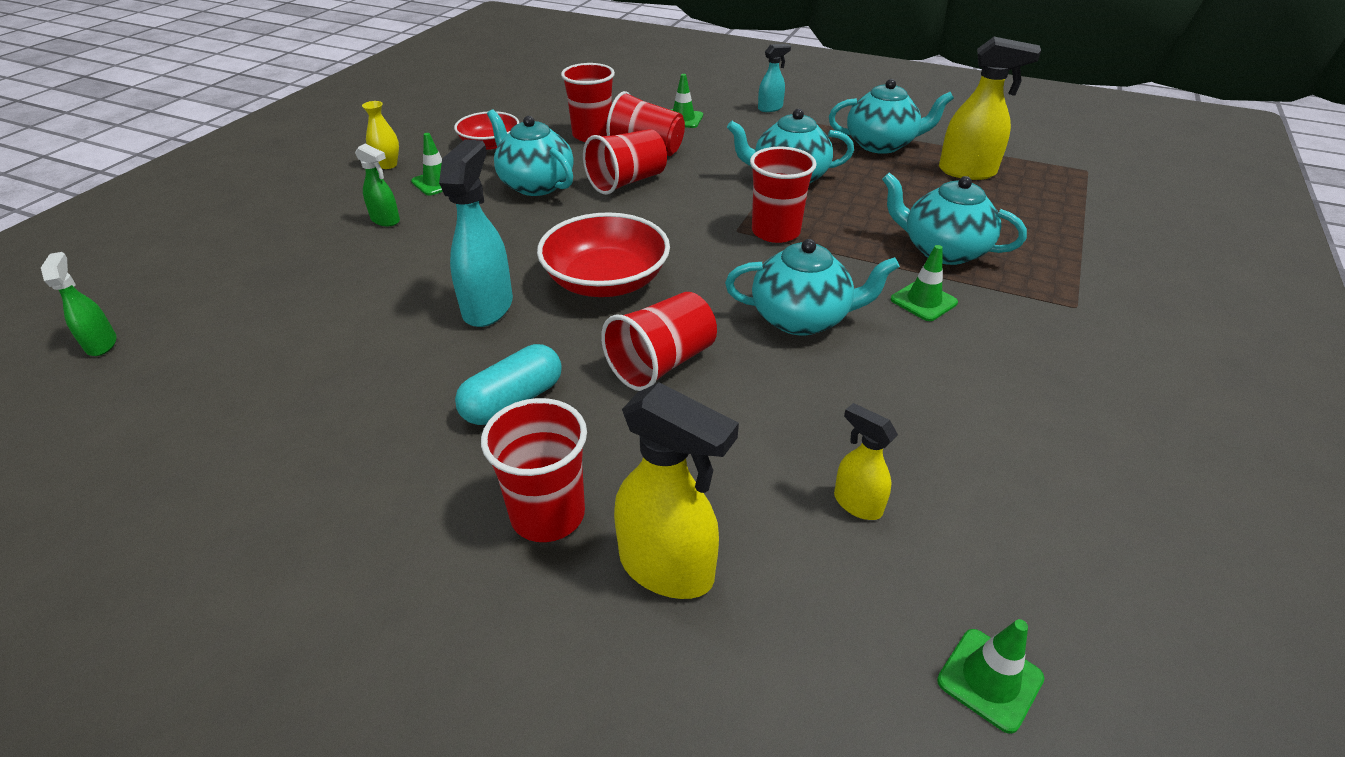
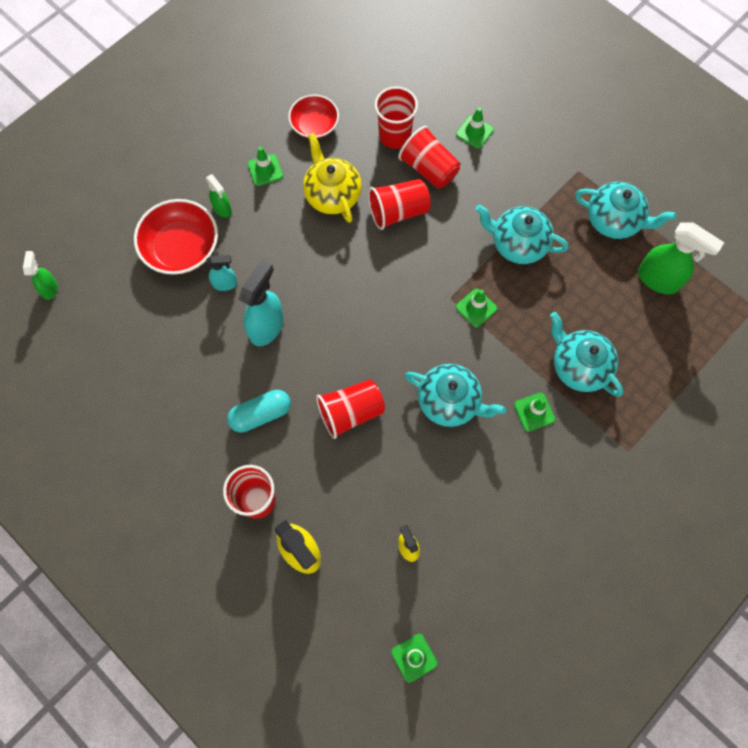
camera: 20 degrees right, 30 degrees up
(388, 165) = (235, 134): yellow vase -> none
(535, 184) = (332, 195): turquoise teapot -> yellow teapot
(606, 281) = (345, 324): red bowl -> red bowl (181, 248)
(770, 108) = (553, 136): turquoise spray bottle -> turquoise spray bottle (225, 284)
(775, 232) = (476, 308): red cup -> green traffic cone
(968, 172) = (658, 280): yellow spray bottle -> green spray bottle

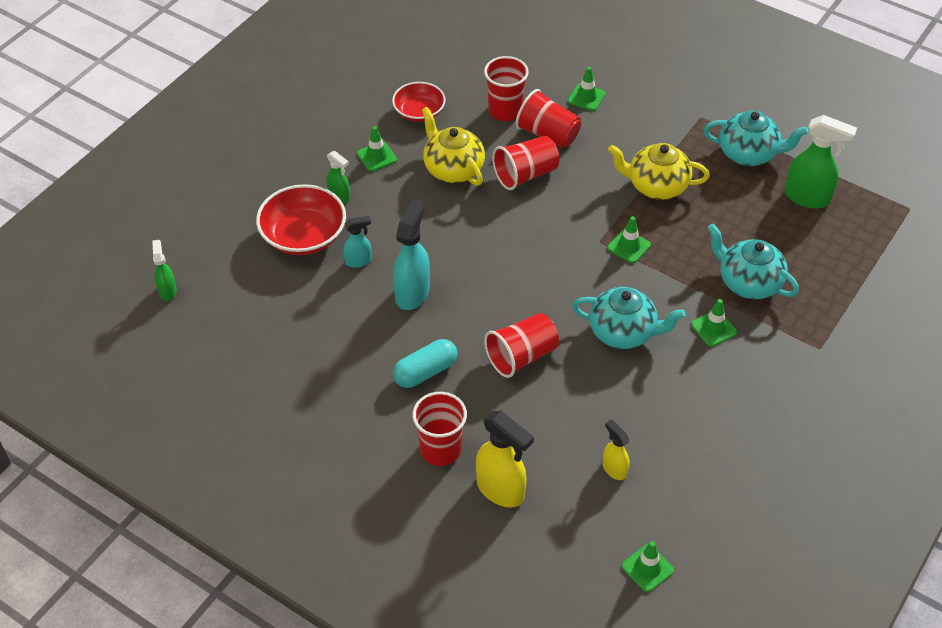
camera: 10 degrees left, 20 degrees down
(518, 244) = (656, 186): turquoise teapot -> yellow teapot

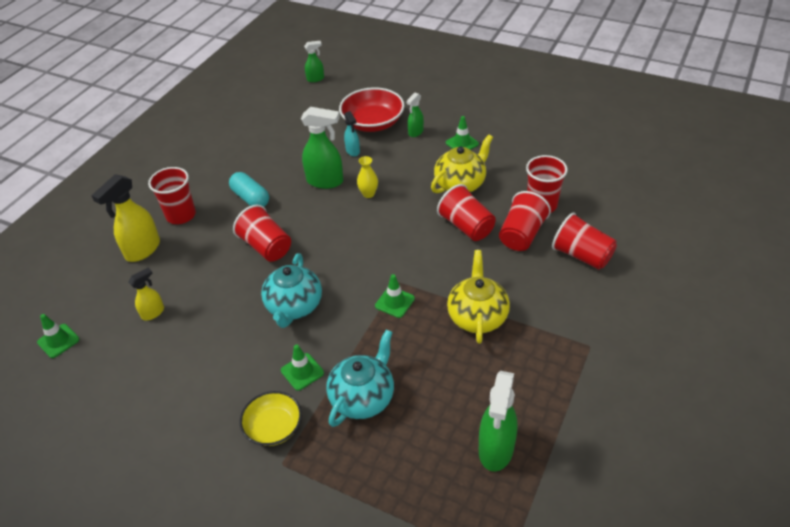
camera: 85 degrees right, 5 degrees down
(412, 292) = (325, 181): turquoise spray bottle -> green spray bottle
(419, 112) = (520, 157): red bowl -> none
(448, 253) = (368, 194): none -> yellow vase
(586, 97) = (581, 255): green traffic cone -> red cup
(748, 154) = (548, 391): turquoise teapot -> none
(779, 354) = (273, 427): none -> yellow bowl

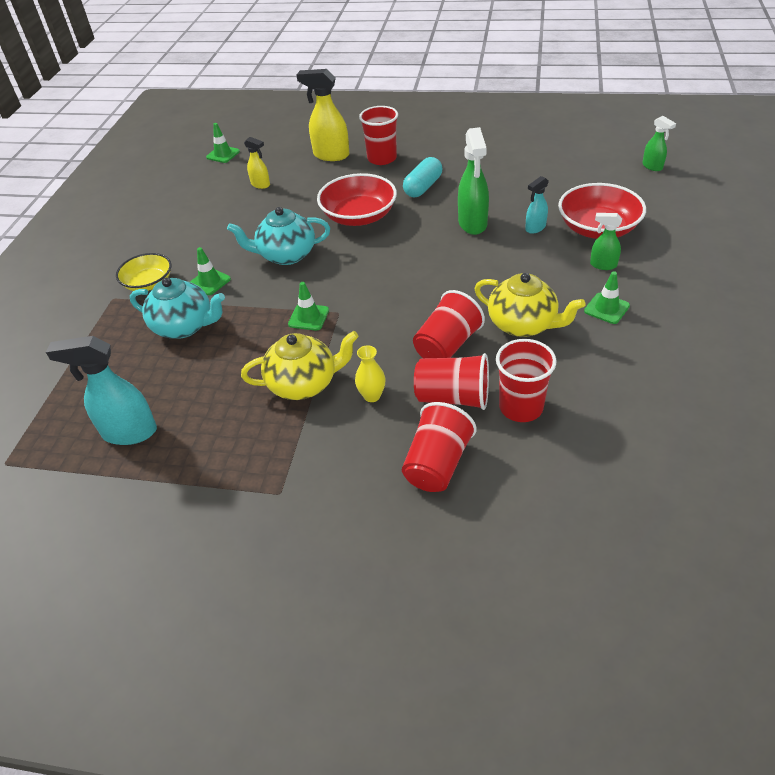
camera: 75 degrees right, 0 degrees up
(266, 247) = (359, 216): red cup -> red bowl
(368, 194) = (467, 258): yellow vase -> yellow vase (372, 396)
(496, 450) = (129, 432): green spray bottle -> turquoise spray bottle

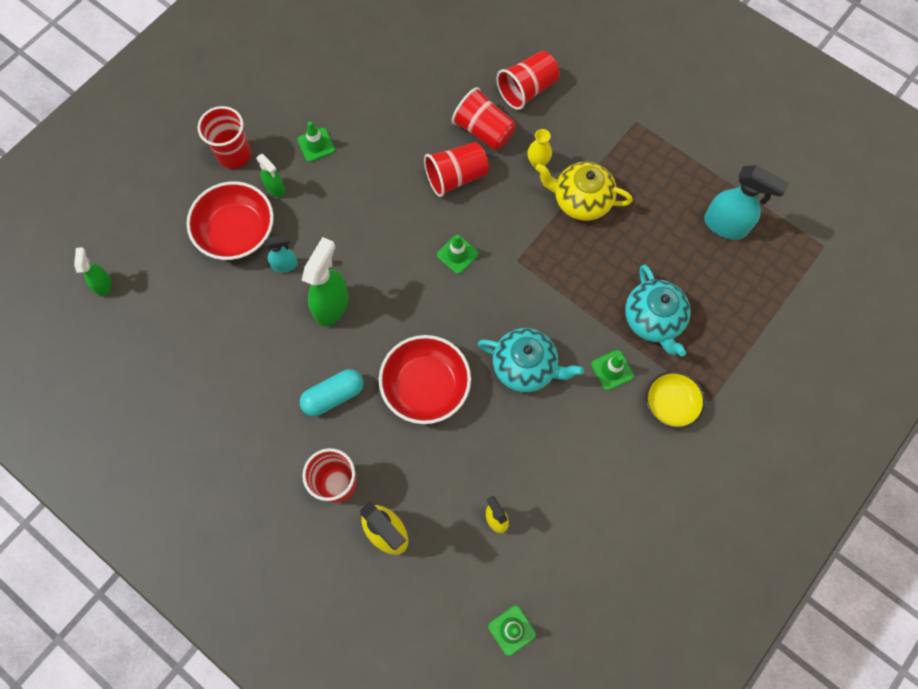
camera: 155 degrees left, 25 degrees up
(184, 326) = (653, 320): turquoise teapot -> turquoise teapot turned 150 degrees counterclockwise
(308, 317) = (544, 269): green traffic cone -> green traffic cone (457, 254)
(521, 407) = (446, 100): red cup -> red cup (234, 155)
(523, 324) = (387, 165): yellow teapot -> none

